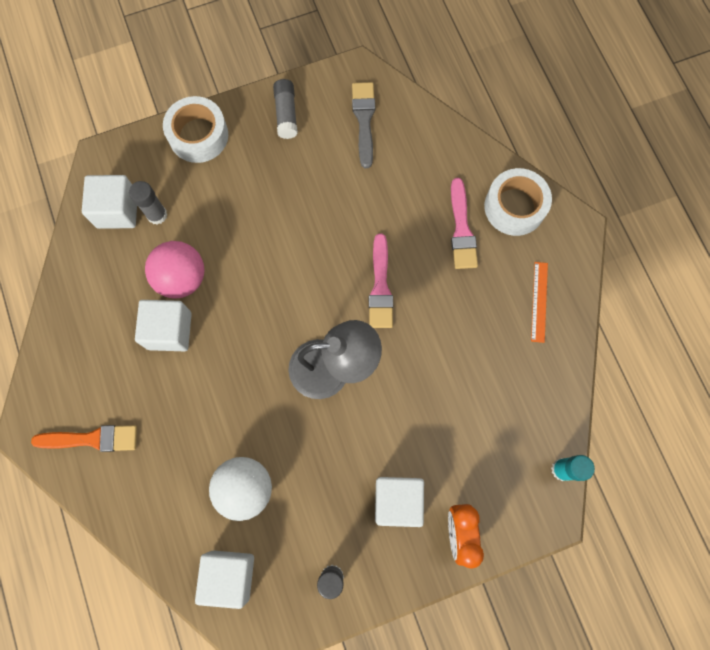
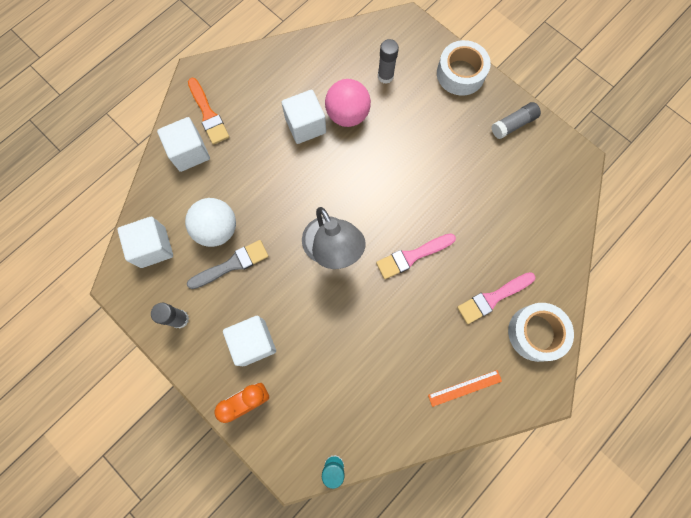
camera: 65 degrees right, 0 degrees up
(117, 210) = (375, 50): white cube -> white cube (189, 152)
(364, 120) = (541, 183): grey brush -> grey brush (232, 264)

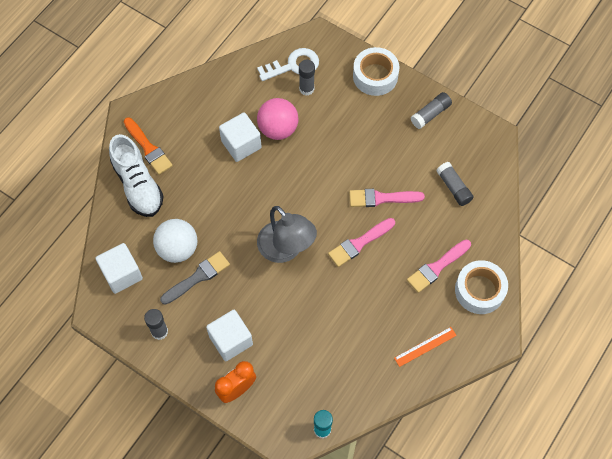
camera: 10 degrees left, 10 degrees down
(189, 152) = (138, 185): white cube -> white shoe
(376, 49) = (293, 65): none -> white key
(445, 209) = (382, 198): none -> pink brush
(525, 210) = (453, 187): none -> grey glue stick

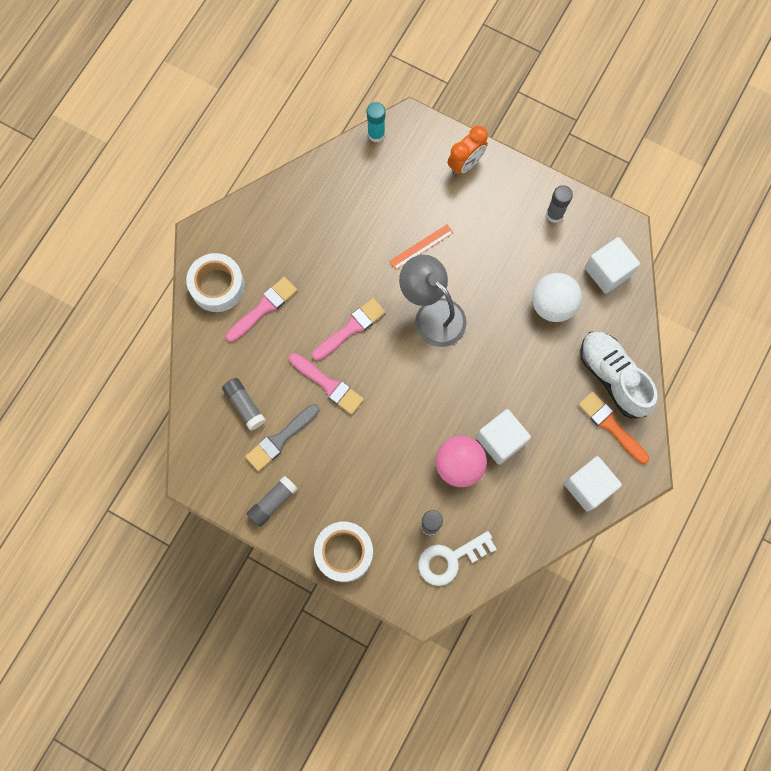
camera: 175 degrees right, 10 degrees up
(197, 277) = (525, 275): grey brush -> grey brush (280, 439)
(231, 340) = (479, 212): white cube -> white cube (588, 486)
(382, 198) = (328, 385): pink brush -> pink brush turned 45 degrees clockwise
(425, 346) = (275, 222): orange ruler -> orange ruler (421, 247)

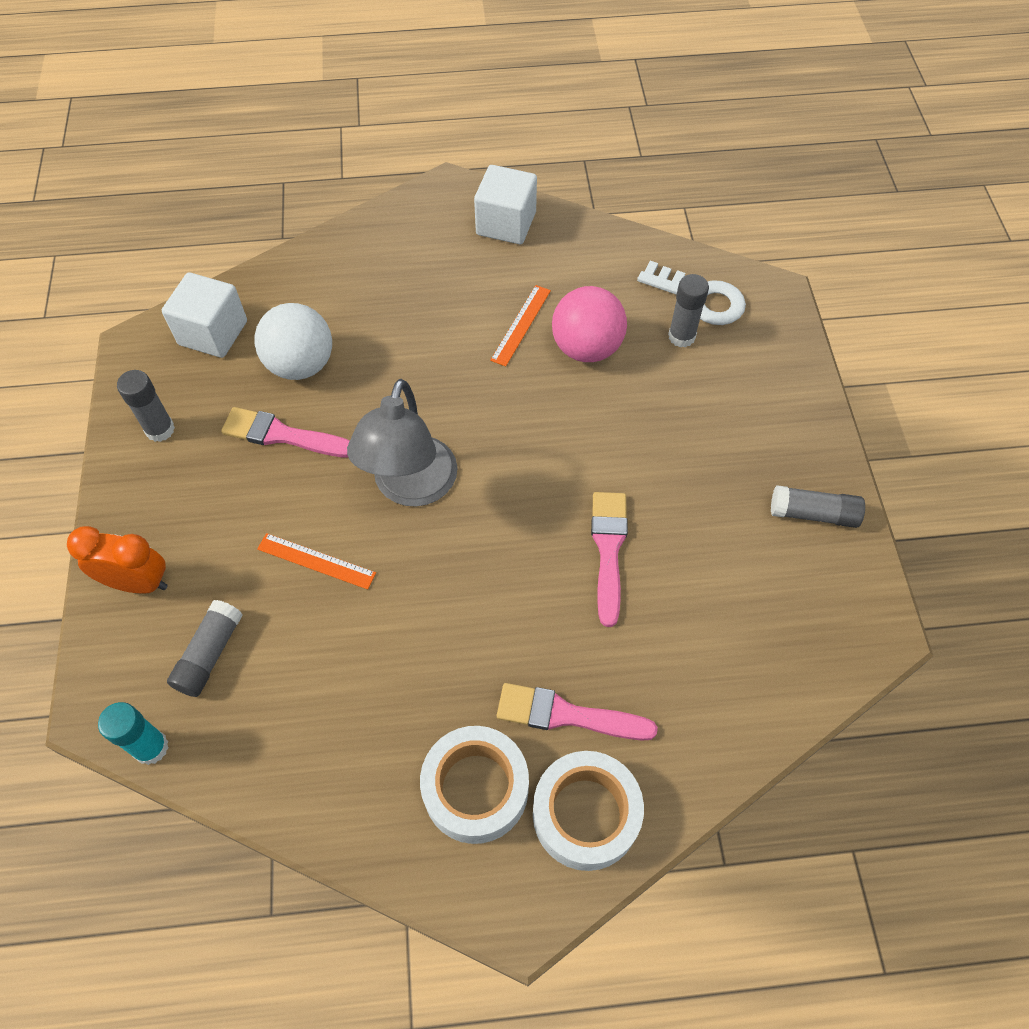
camera: 125 degrees left, 15 degrees down
(244, 405) = (727, 637): grey glue stick -> grey glue stick (209, 654)
(280, 439) = (729, 559): grey brush -> none
(344, 552) = (793, 400): white tape -> white tape (475, 789)
(351, 328) = (506, 573): pink brush -> pink brush (282, 435)
(501, 440) = (521, 325): white cube -> orange ruler
(611, 425) = (417, 237): orange brush -> none
(613, 377) = (355, 263): white shoe -> none

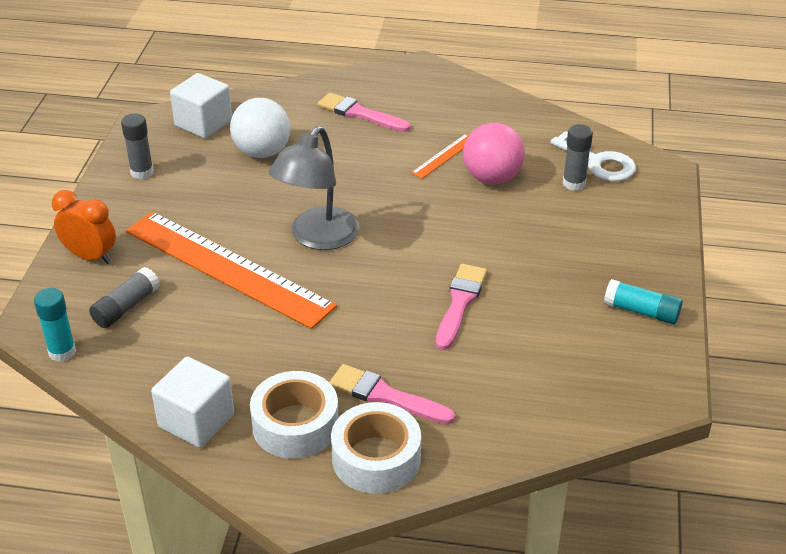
camera: 15 degrees right, 20 degrees down
(282, 435) = (232, 191): pink brush -> pink brush (359, 113)
(316, 561) = (227, 268): orange ruler -> orange ruler, size x2.50
(506, 223) = (457, 93): white cube -> white cube (196, 421)
(813, 514) = (641, 311): grey glue stick -> turquoise glue stick

